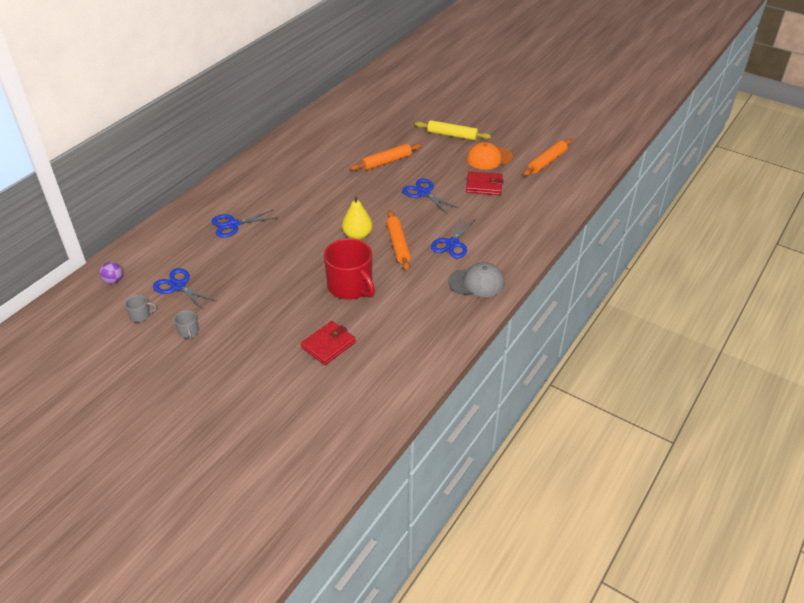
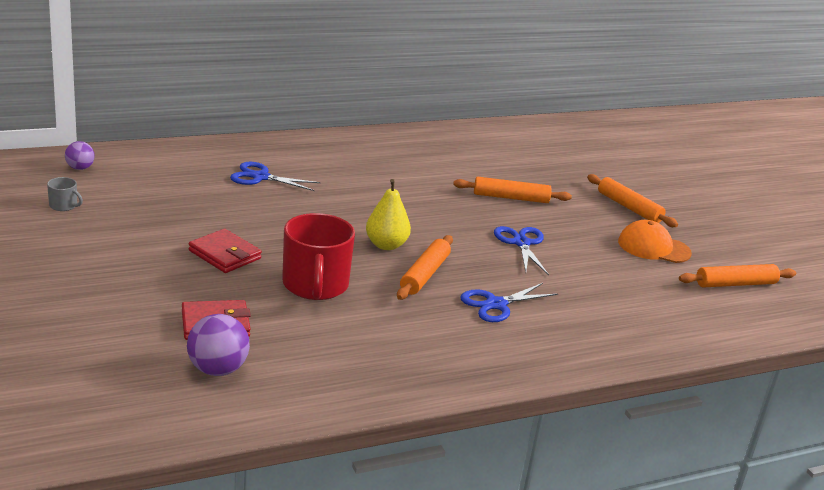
camera: 30 degrees right, 15 degrees down
(178, 286) = (133, 200): blue scissors -> none
(189, 332) = (89, 240): grey mug -> none
(362, 373) = (217, 369): none -> purple ball
(452, 135) = (629, 207): yellow rolling pin -> orange rolling pin
(476, 282) = (479, 356): grey cap -> none
(484, 185) = (612, 269): red wallet -> red wallet (224, 255)

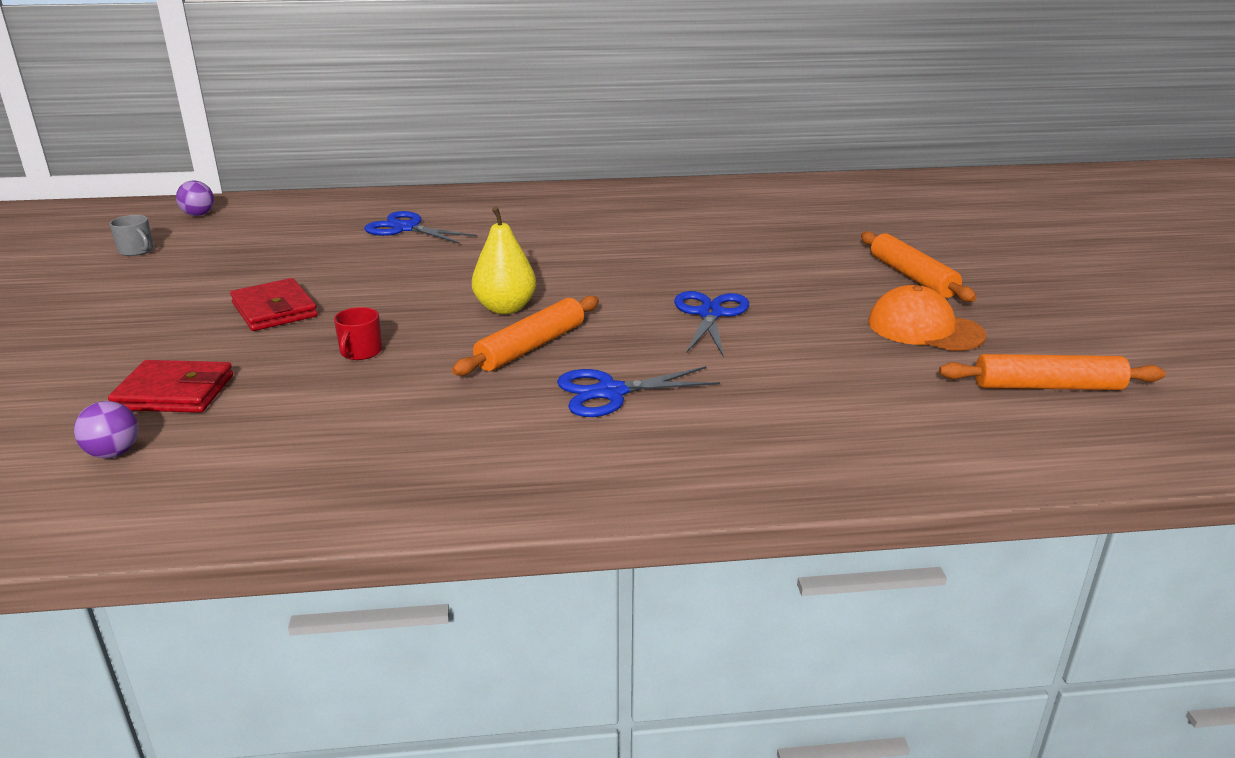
camera: 20 degrees right, 0 degrees up
(217, 369) = (114, 453): purple ball -> purple ball, size x0.61
(315, 285) = (360, 352): red mug -> red mug, size x0.43
(511, 198) = (733, 259): orange rolling pin -> none

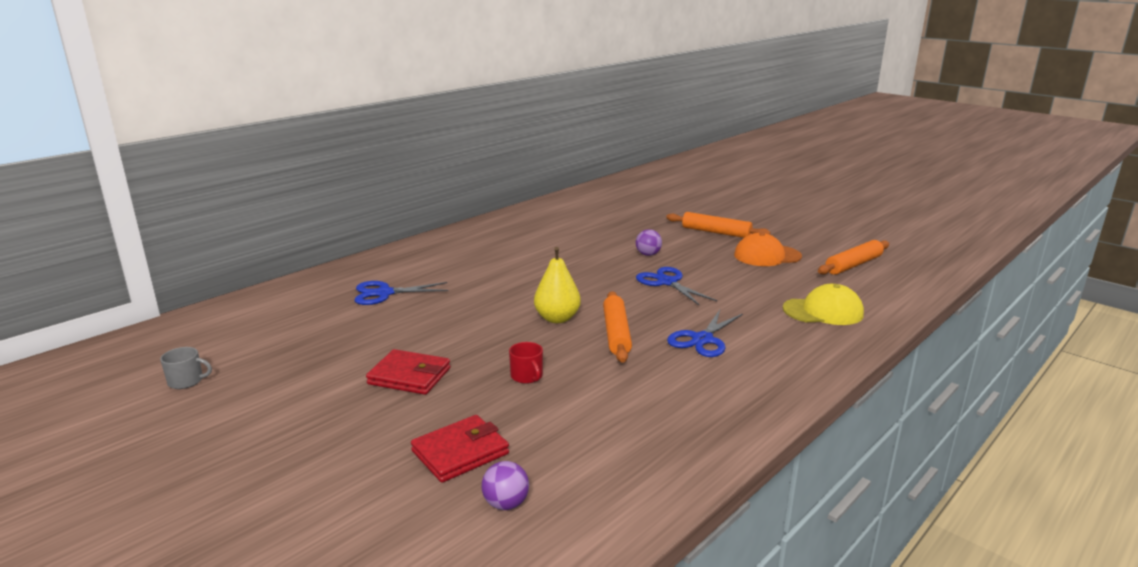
camera: 40 degrees left, 5 degrees down
(198, 215) = (180, 337): purple ball -> purple ball (648, 254)
(850, 426) = (823, 311): none -> yellow cap

